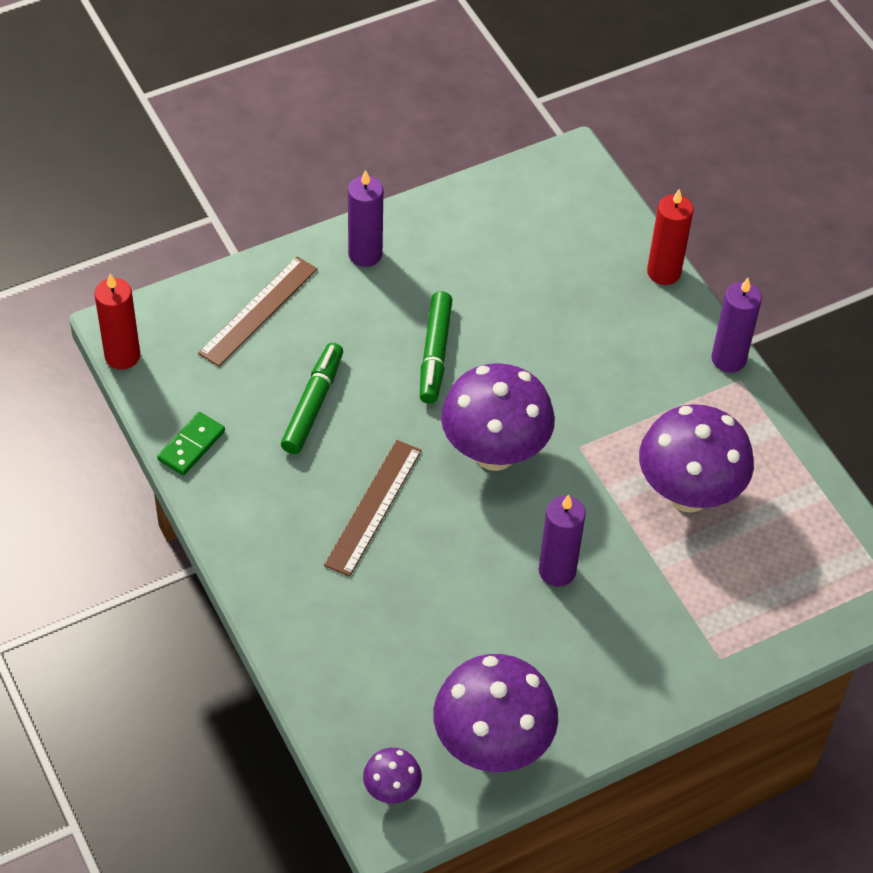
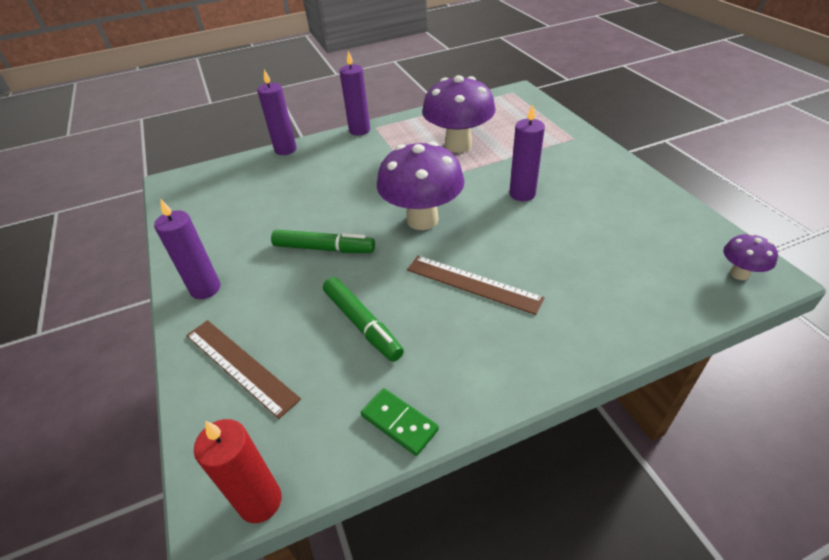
camera: 80 degrees left, 10 degrees down
(312, 405) = (362, 323): green marker -> green marker turned 150 degrees counterclockwise
(492, 746) = (675, 224): purple mushroom -> none
(663, 272) = (285, 149): red candle -> purple candle

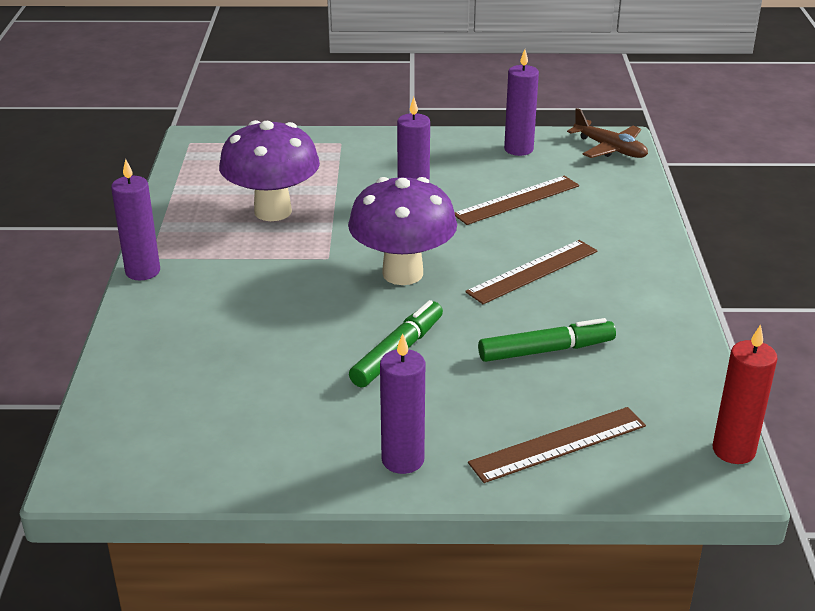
camera: 70 degrees left, 10 degrees down
(285, 149) = (118, 345): purple candle -> purple candle (518, 149)
(399, 422) = (682, 355): green domino -> none
(578, 243) = (517, 200): none -> brown ruler
(739, 274) = (610, 149): purple mushroom -> brown plane

